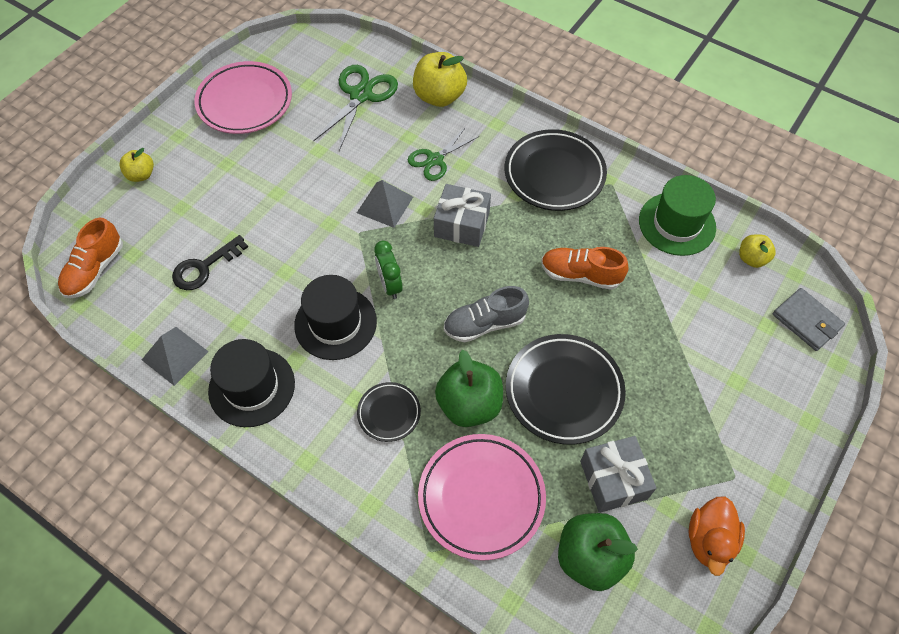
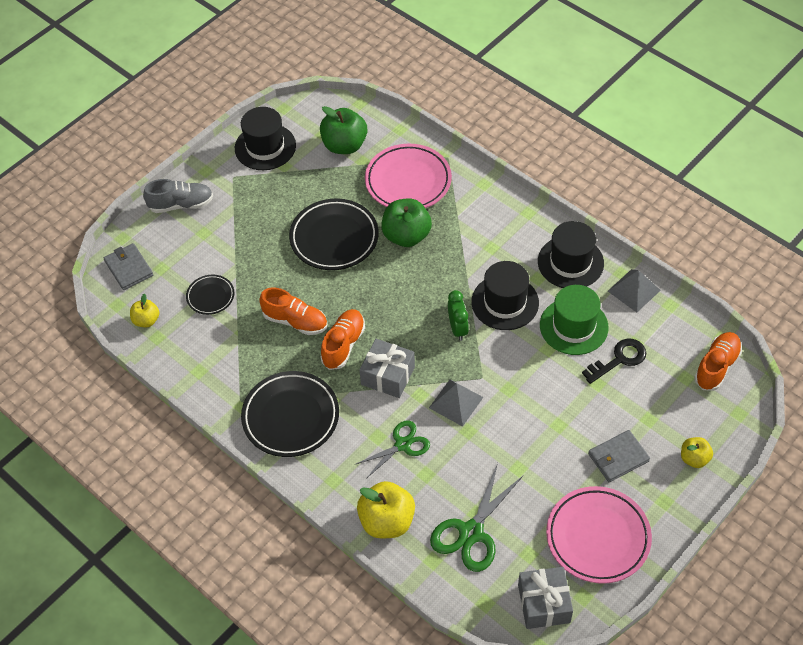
camera: 170 degrees left, 5 degrees down
(218, 168) = (618, 457): none -> grey wallet
(389, 413) = (466, 236): black plate -> black plate (210, 296)
(484, 324) = (384, 290): grey shoe -> grey shoe (181, 204)
(518, 253) = (343, 345): none -> orange shoe
(613, 480) = (316, 183): grey gift -> grey gift (544, 604)
(677, 224) = (196, 357): green hat -> green hat (574, 326)
(709, 540) = (265, 147): orange duck -> black hat

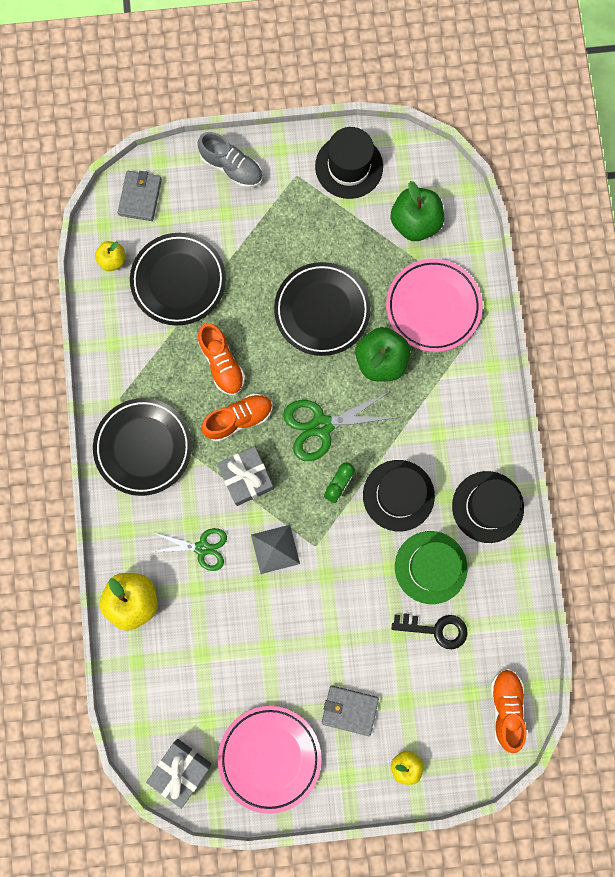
camera: 40 degrees right, 25 degrees up
(210, 296) = (178, 281): black plate -> black plate, size x1.89
(471, 532) = (183, 666): green scissors -> green scissors (321, 425)
(634, 290) = (512, 580): grey pyramid -> none
(716, 367) = (505, 707): orange shoe -> orange shoe turned 75 degrees counterclockwise

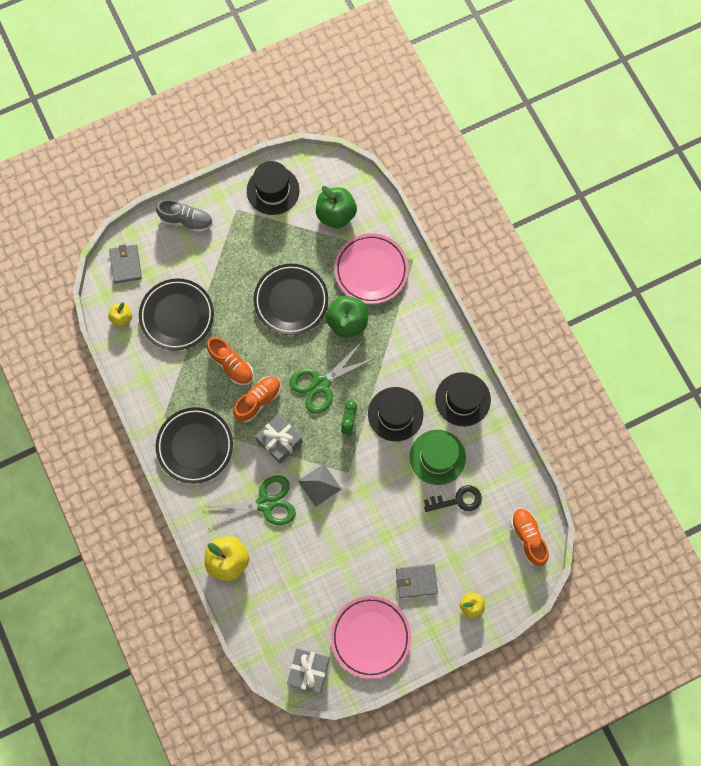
camera: 20 degrees left, 5 degrees down
(202, 548) = (265, 503): green scissors -> green scissors, size x1.51

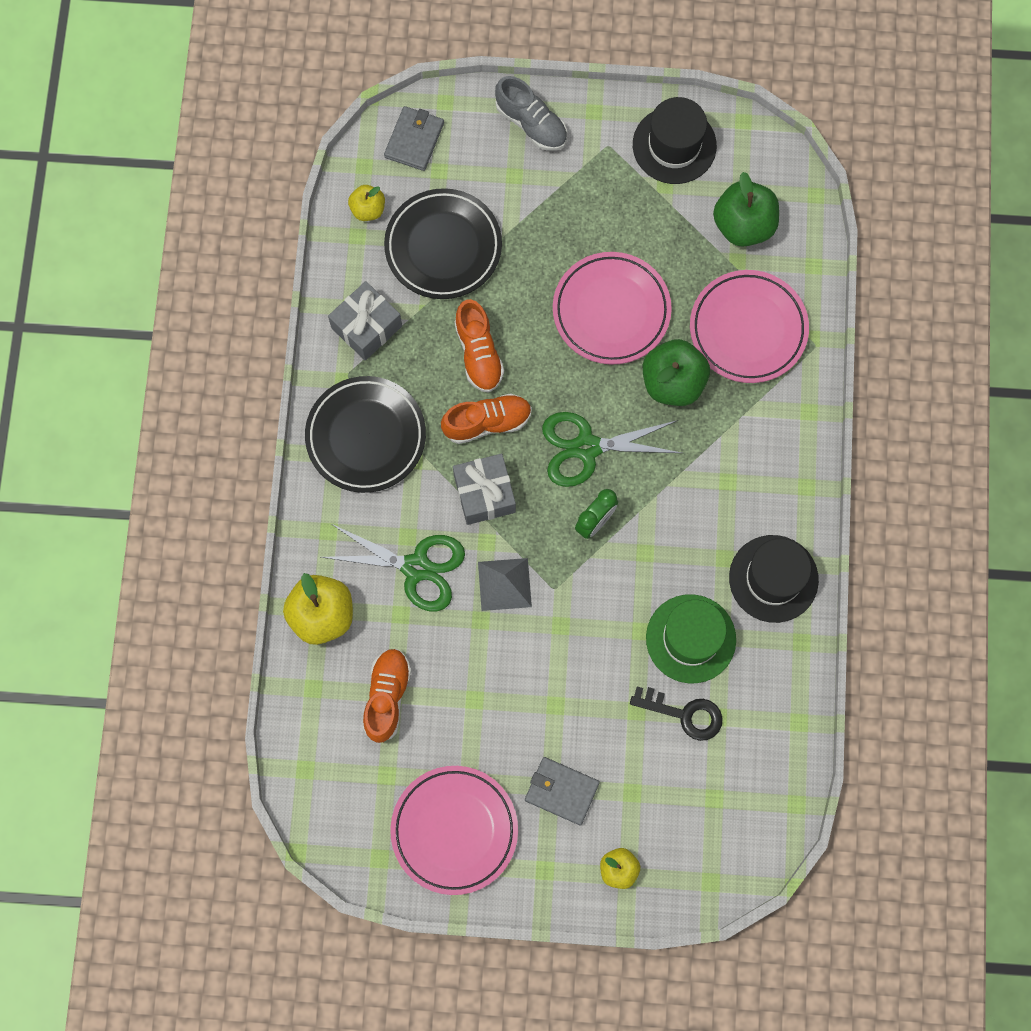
camera: 30 degrees right, 0 degrees up
(291, 301) = (611, 311): black plate -> pink plate
(308, 670) = (344, 826): grey gift -> grey gift (366, 327)
(395, 414) = (666, 546): black hat -> none
(528, 537) = (753, 822): orange shoe -> orange shoe (387, 697)

